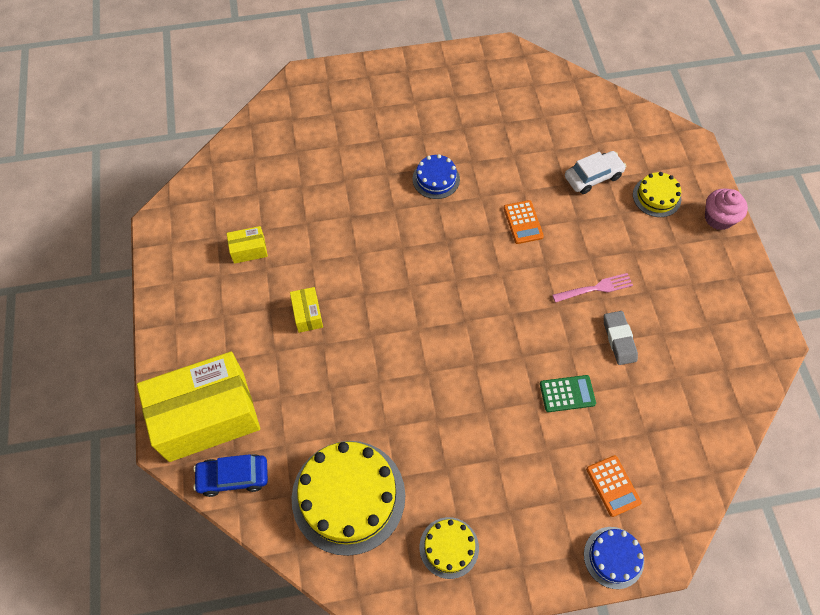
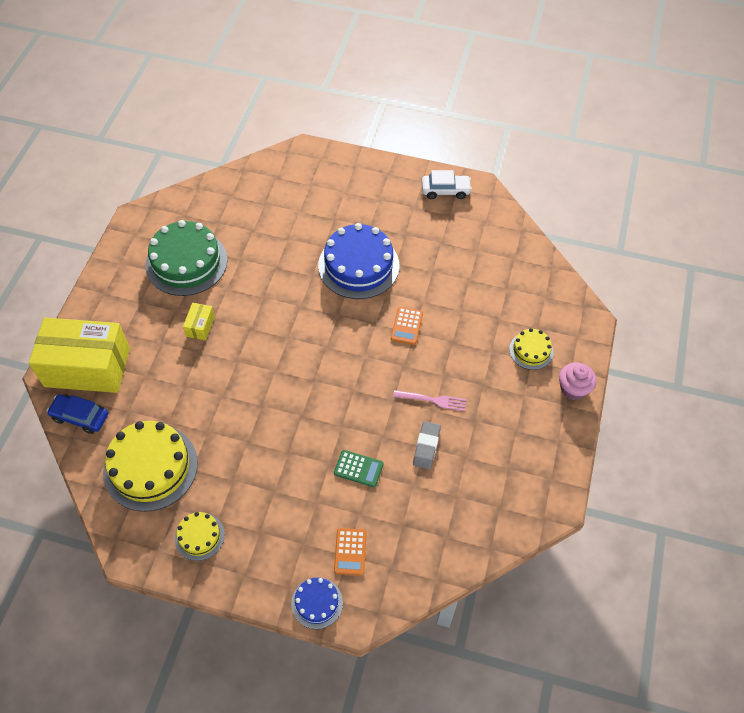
camera: 25 degrees right, 5 degrees down
(249, 250) = (186, 262): yellow box -> green cake
(436, 179) = (358, 265): blue cake -> blue cake, size x1.96
(593, 177) = (487, 314): white car -> white car (445, 190)

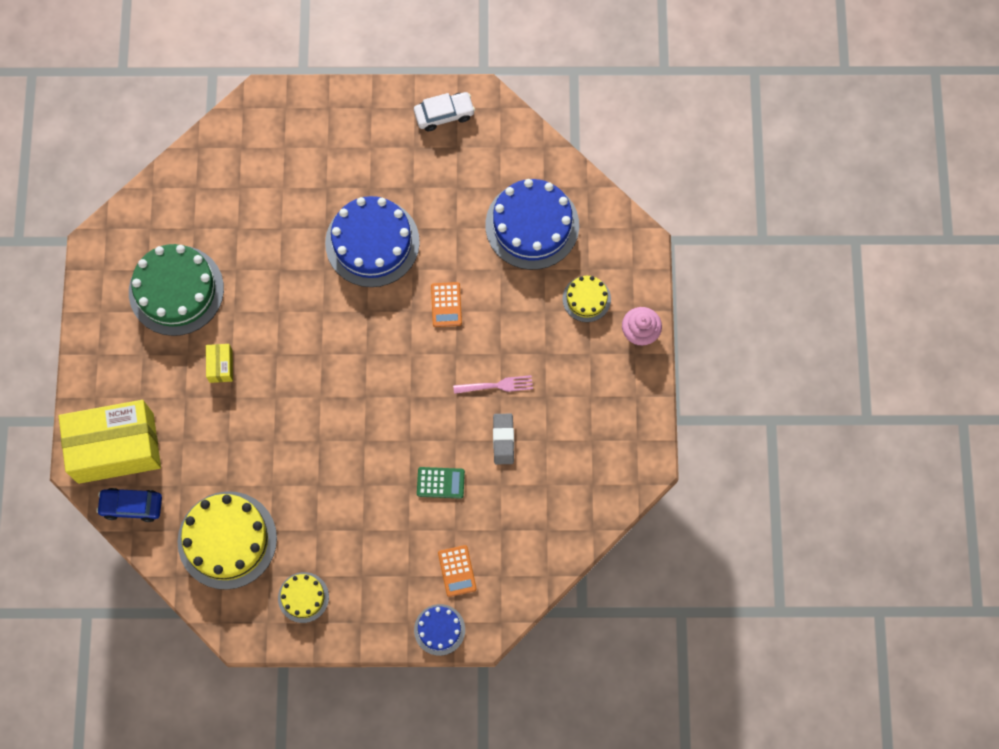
camera: 15 degrees left, 15 degrees up
(497, 284) = (532, 225): none -> blue cake

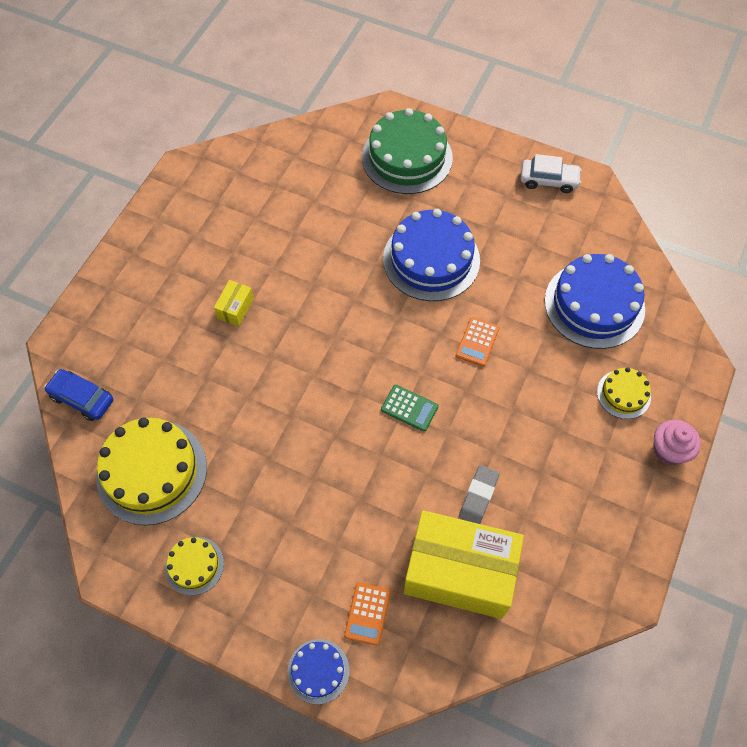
camera: 25 degrees right, 10 degrees down
(116, 448) = (99, 340): yellow box -> yellow box (459, 572)
(176, 290) = (232, 229): green cake -> green cake (407, 157)
(440, 483) = (393, 511): green calculator -> green calculator (409, 408)
(496, 386) = (494, 439): pink fork -> none

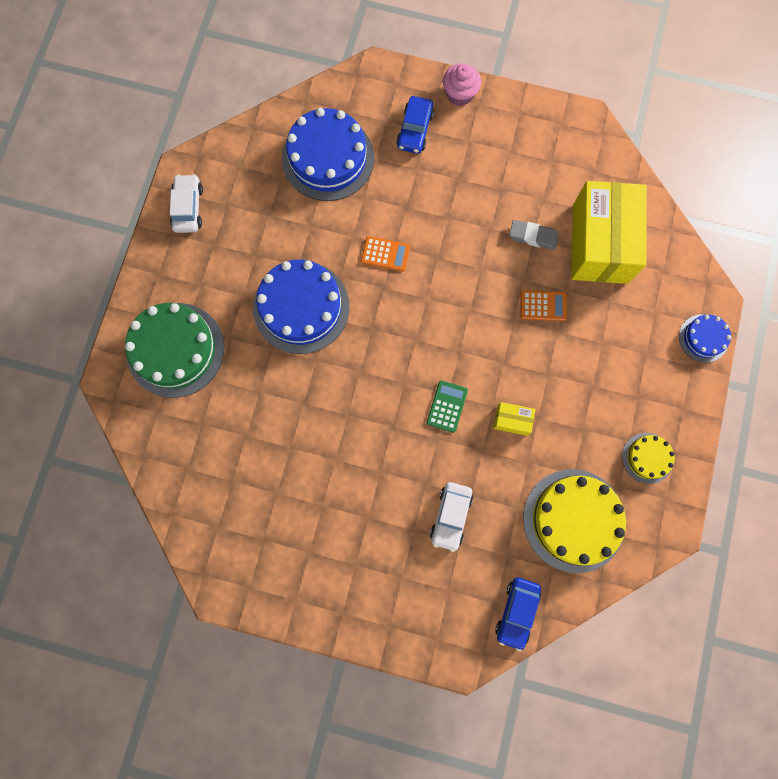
camera: 100 degrees left, 15 degrees up
(191, 356) = (450, 516): none -> white car
(235, 308) = (389, 486): yellow box -> yellow box (512, 420)
(367, 613) = (650, 308): orange calculator -> orange calculator (543, 306)
(409, 408) = (464, 303): green calculator -> green calculator (447, 406)
(623, 394) = (415, 130): yellow cake -> blue car

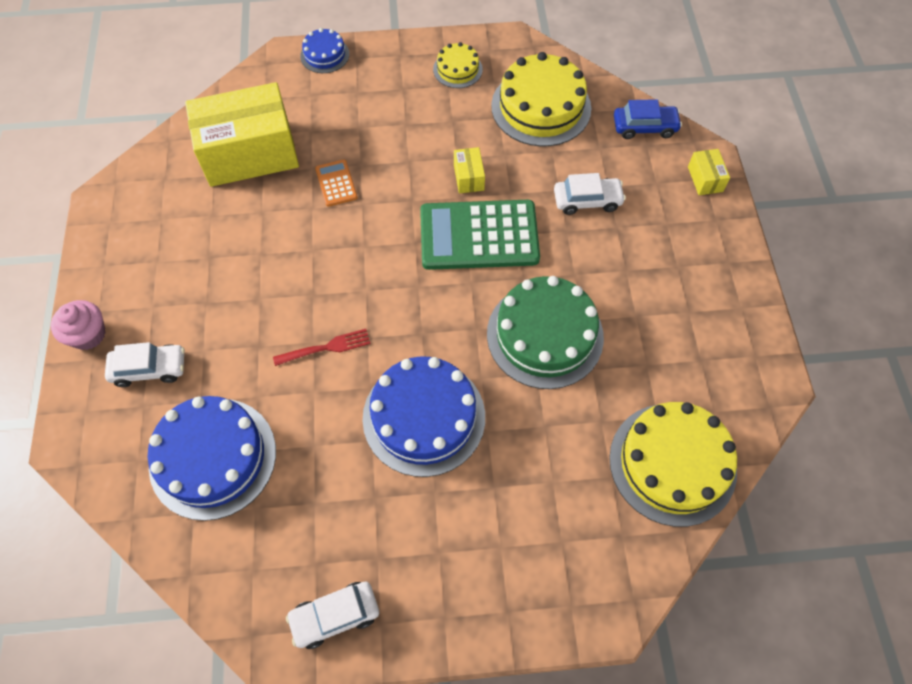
camera: 110 degrees left, 15 degrees down
(175, 349) = (536, 547): green cake -> green cake (545, 335)
(192, 474) = (672, 463): none -> yellow cake
(385, 254) = (325, 348): orange calculator -> red fork
(415, 130) = (149, 369): blue car -> white car
(436, 640) = (705, 179): none -> yellow box
(447, 406) = (479, 235): green calculator -> green calculator, size x2.23
(533, 236) = (259, 212): grey eraser -> none

